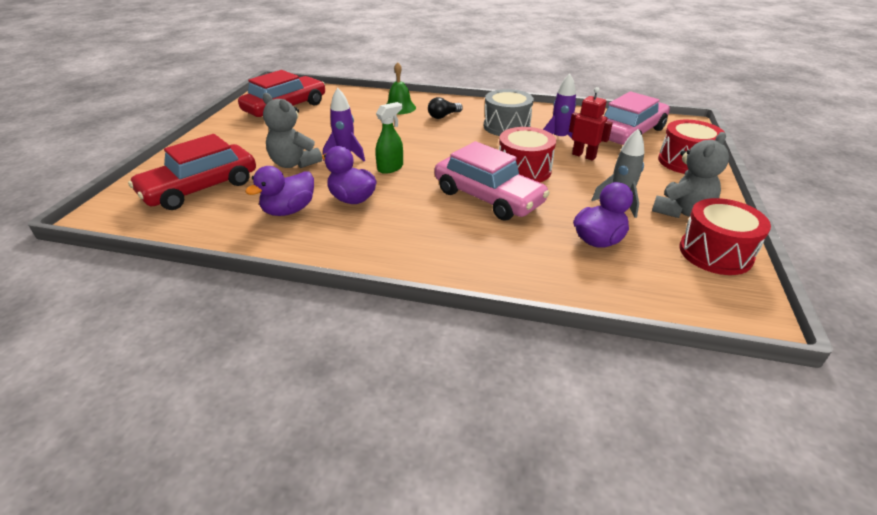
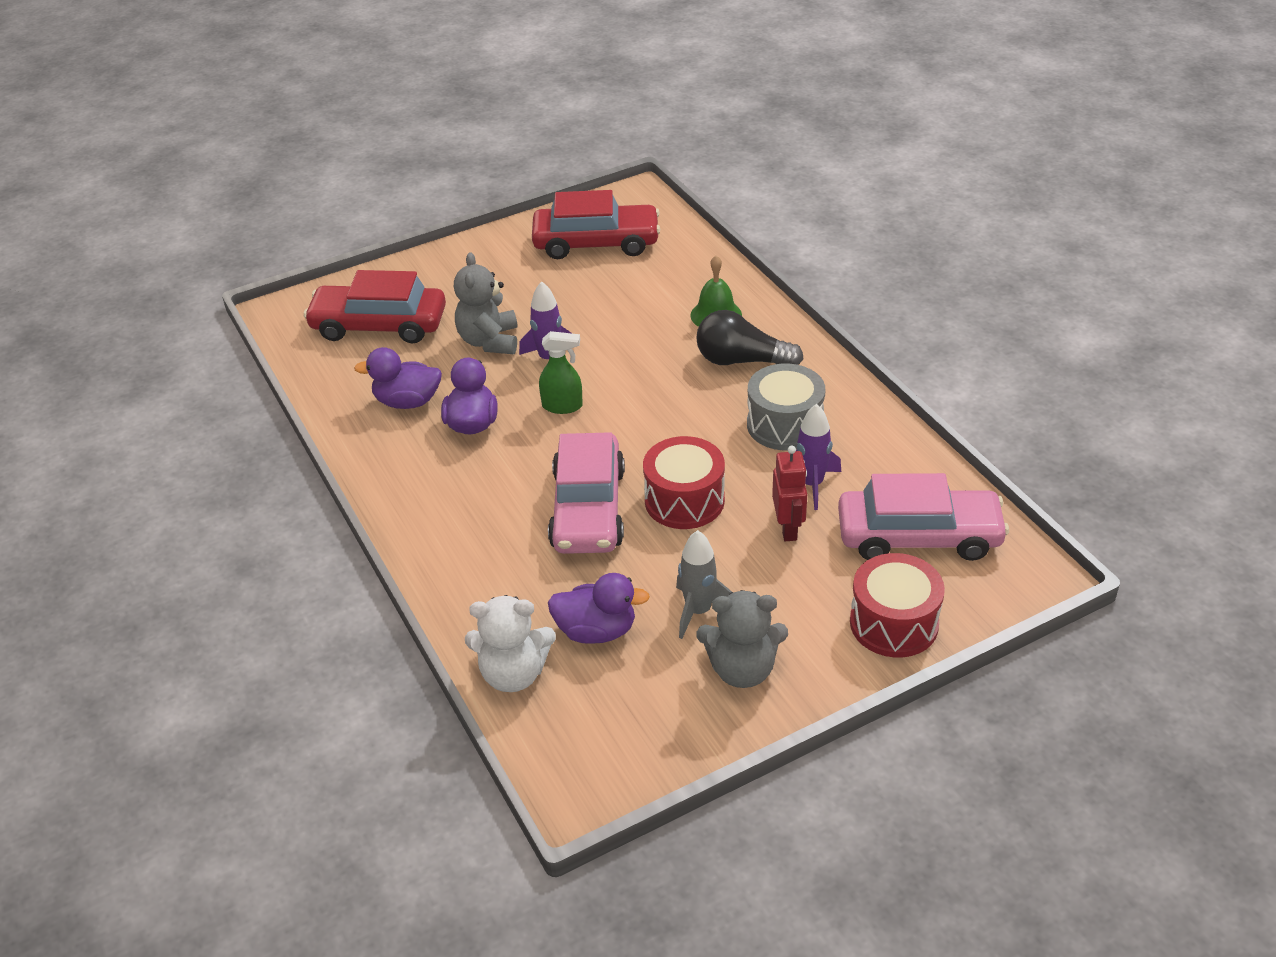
camera: 50 degrees right, 5 degrees up
(443, 116) = (741, 360): black light bulb -> black light bulb, size x1.65
(606, 287) = (513, 674): none -> white teddy bear
(715, 253) = (673, 730): red drum -> none

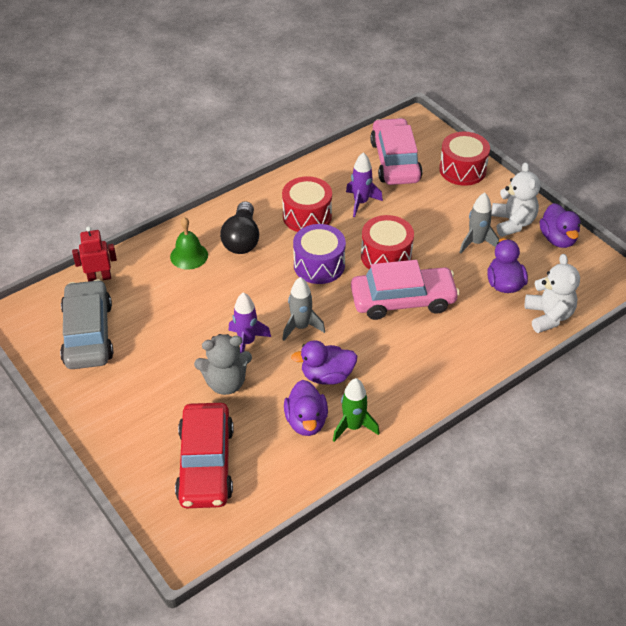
camera: 100 degrees left, 5 degrees up
(384, 440) = (353, 426): none -> green rocket
(563, 406) = (301, 327): green spray bottle -> grey rocket
(596, 243) = (88, 334): red car -> grey car
(677, 430) = (319, 265): none -> purple drum
(692, 726) = (557, 239): none -> purple duck
(742, 669) = (513, 223): grey teddy bear -> white teddy bear
(784, 425) = (307, 216): grey drum -> red drum
(788, 528) = (400, 210): red robot -> red robot (99, 277)

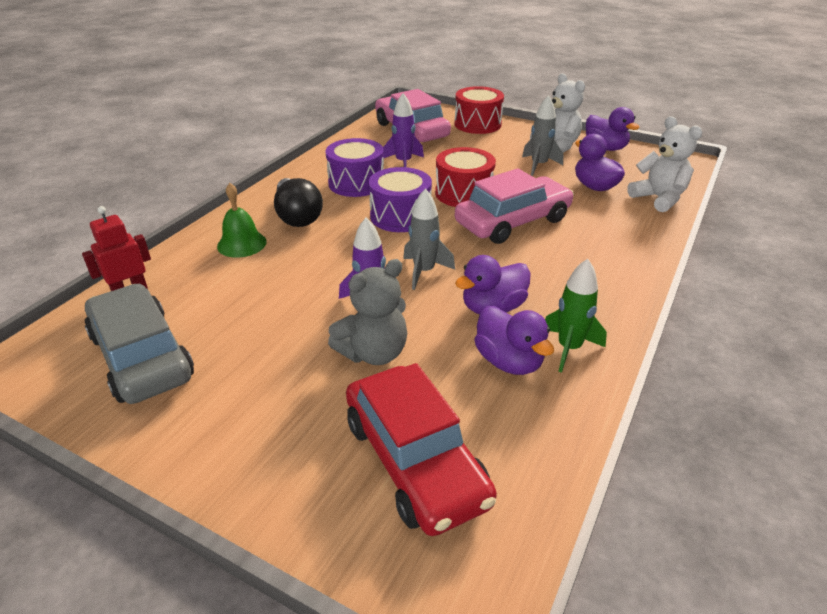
camera: 25 degrees left, 10 degrees down
(307, 216) = (356, 183): red drum -> purple drum

